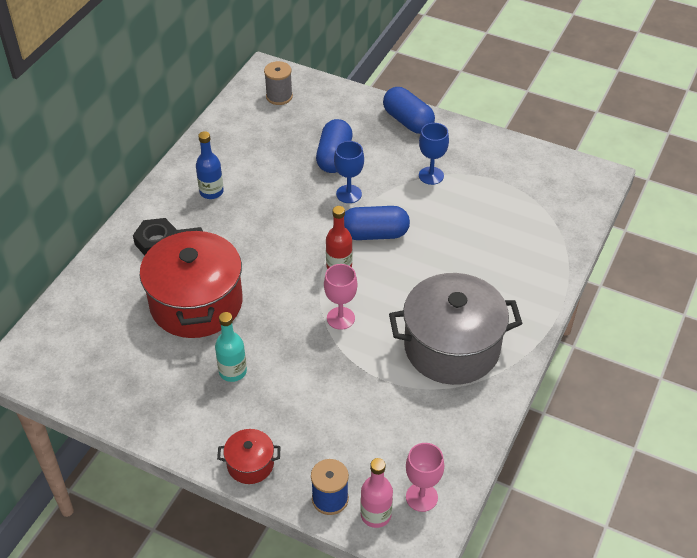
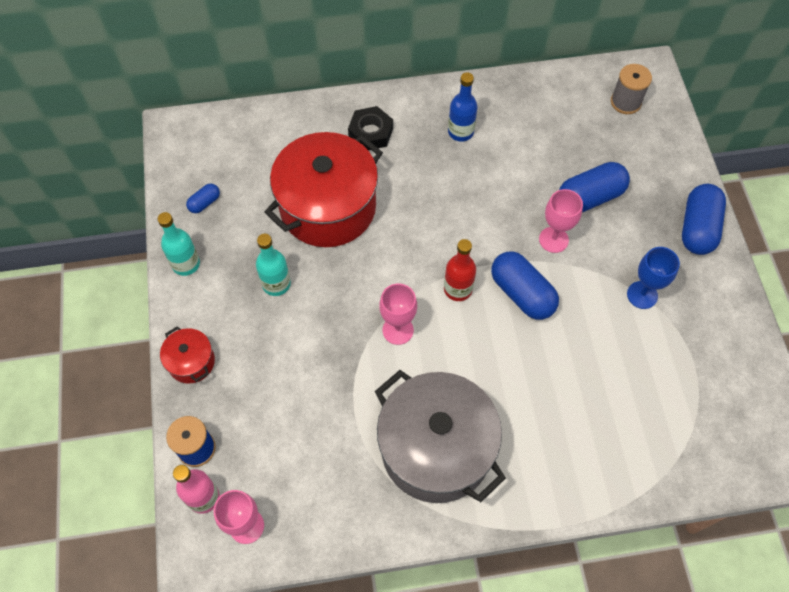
camera: 55 degrees right, 15 degrees up
(110, 381) = (204, 203): none -> blue capsule
(156, 423) = (186, 264): none -> turquoise bottle
(349, 194) = (553, 239): blue goblet -> pink goblet

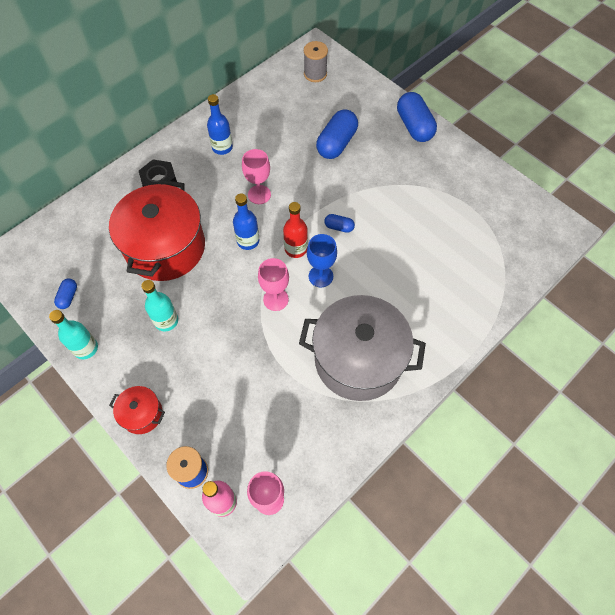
camera: 35 degrees left, 0 degrees up
(414, 250) = (248, 241): none -> blue bottle
(522, 293) = (339, 227): blue capsule -> blue capsule, size x0.49
(553, 239) = (333, 182): pink goblet -> pink goblet (259, 194)
(642, 295) = (412, 185): blue goblet -> blue goblet (320, 276)

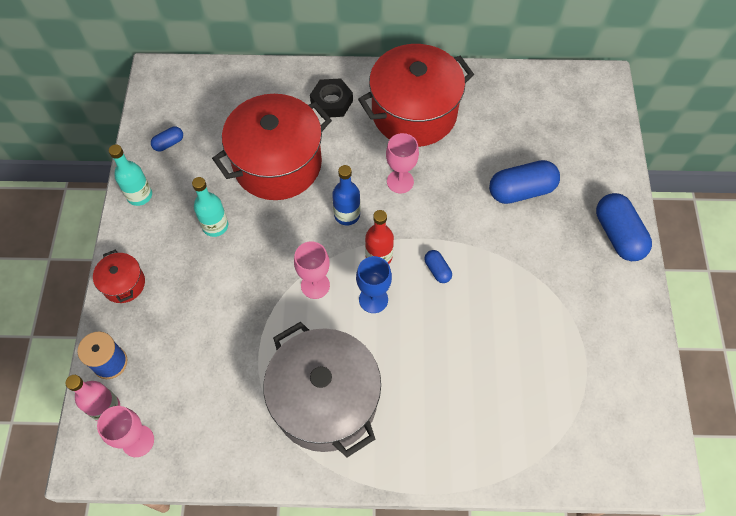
camera: 45 degrees right, 0 degrees up
(222, 147) = (414, 113): blue bottle -> red pot
(315, 74) = (575, 107): grey spool -> none
(414, 126) = (618, 235): blue capsule -> blue capsule turned 45 degrees counterclockwise

